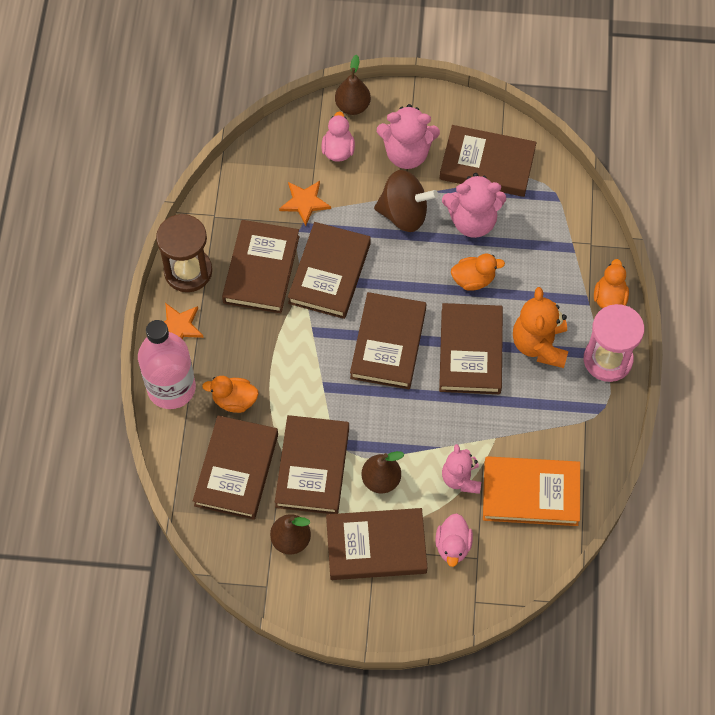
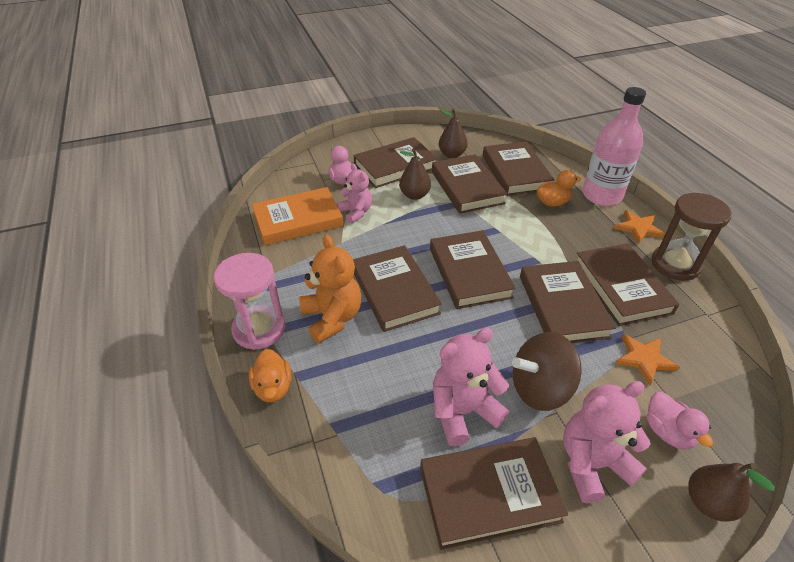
camera: 155 degrees right, 20 degrees down
(473, 279) = (426, 351): orange duck -> none

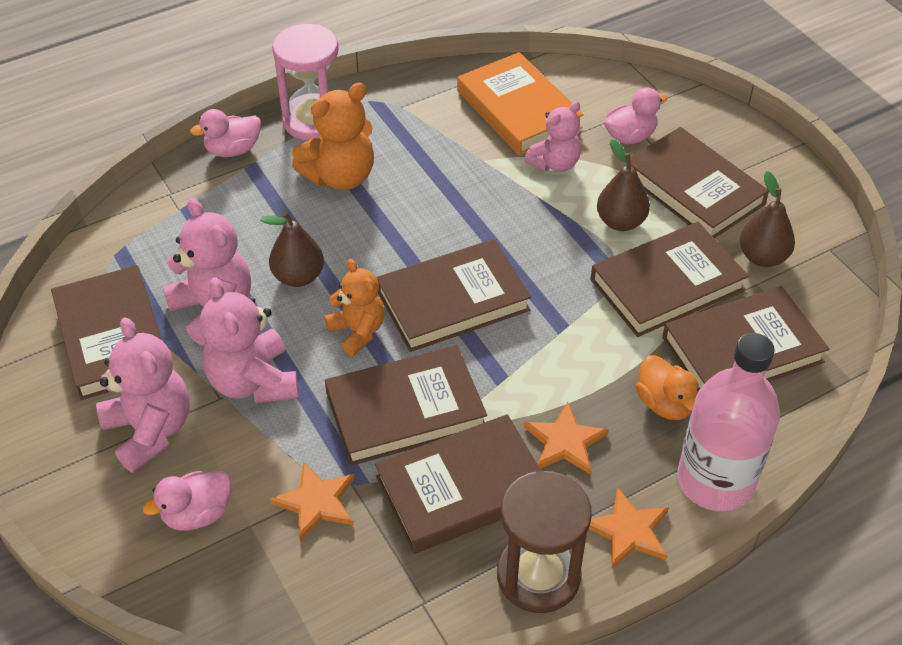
camera: 80 degrees right, 5 degrees up
(273, 387) = (233, 150): orange duck -> pink duck
(394, 291) = (398, 226): brown book -> none
(493, 323) = (357, 331): none -> orange teddy bear
(540, 389) = (253, 382): brown spinning top -> pink teddy bear
(582, 241) = (565, 442): none -> orange star
(708, 502) = (103, 541): brown pear -> brown pear (298, 277)

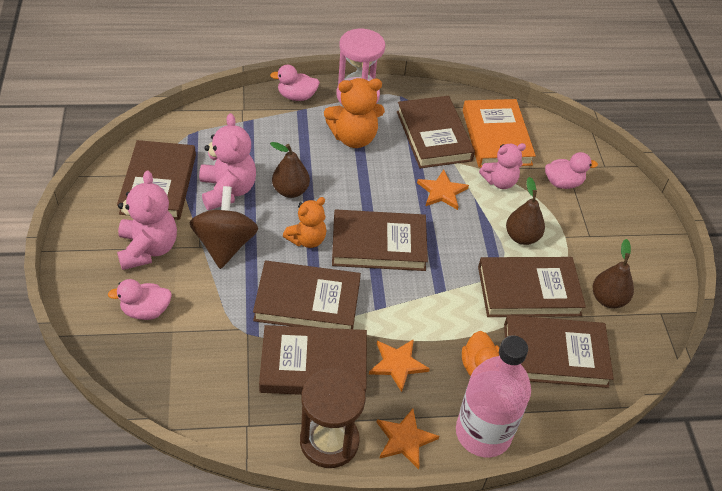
camera: 20 degrees right, 0 degrees up
(253, 382) = (225, 245): pink teddy bear -> brown spinning top
(316, 502) = (219, 334): orange star -> orange star (442, 191)
(357, 331) = (307, 239): orange teddy bear -> orange teddy bear turned 60 degrees clockwise
(693, 189) = (586, 235): brown book -> brown book (434, 136)

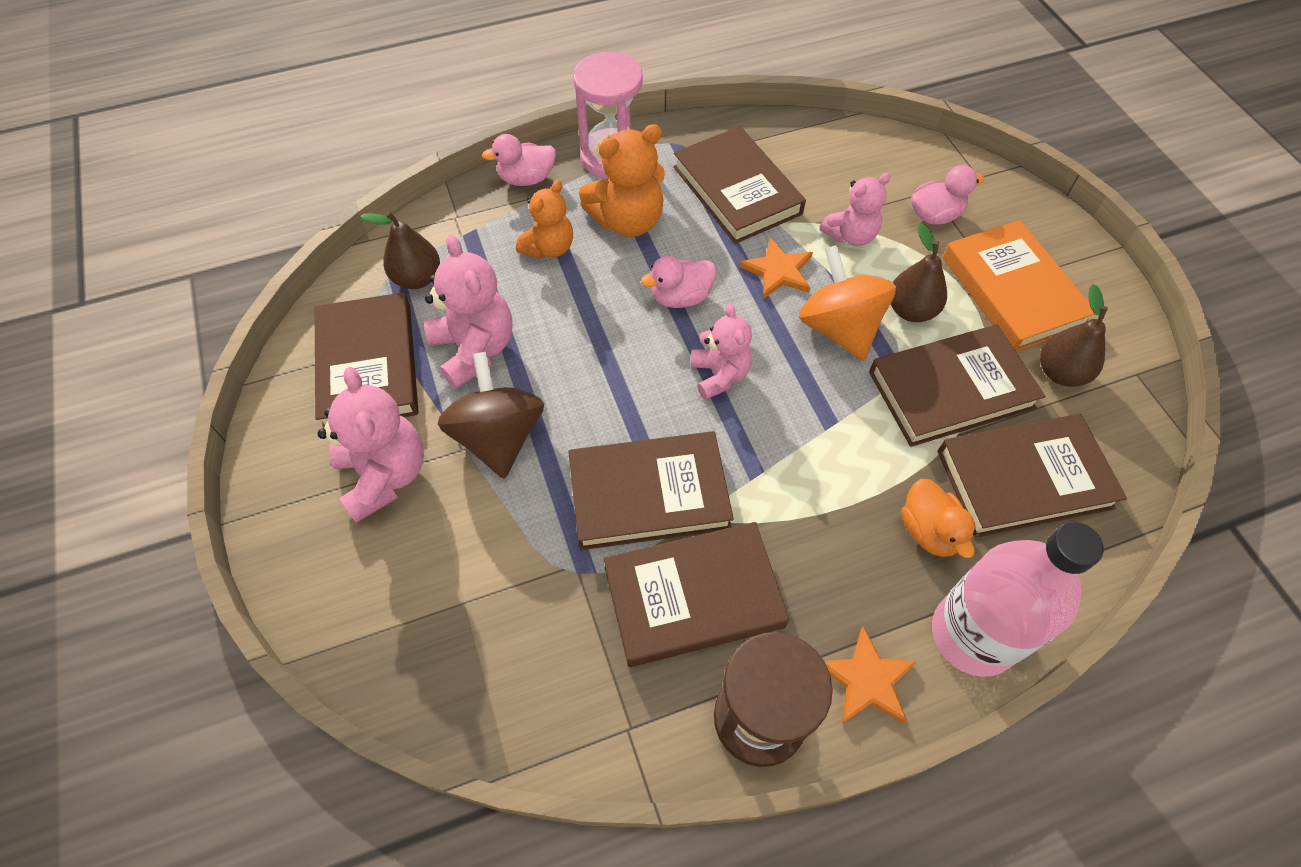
camera: 10 degrees left, 10 degrees up
(146, 311) = (413, 580): pink duck -> pink duck (680, 297)
(290, 191) = (566, 325): brown pear -> brown pear (417, 278)
(307, 239) = (615, 396): orange teddy bear -> orange teddy bear (549, 248)
(379, 244) = (719, 375): brown book -> pink teddy bear
(397, 364) = (813, 559): orange star -> none
(469, 236) = (839, 328): none -> orange spinning top
(496, 137) = (821, 171): orange book -> orange book (1012, 291)

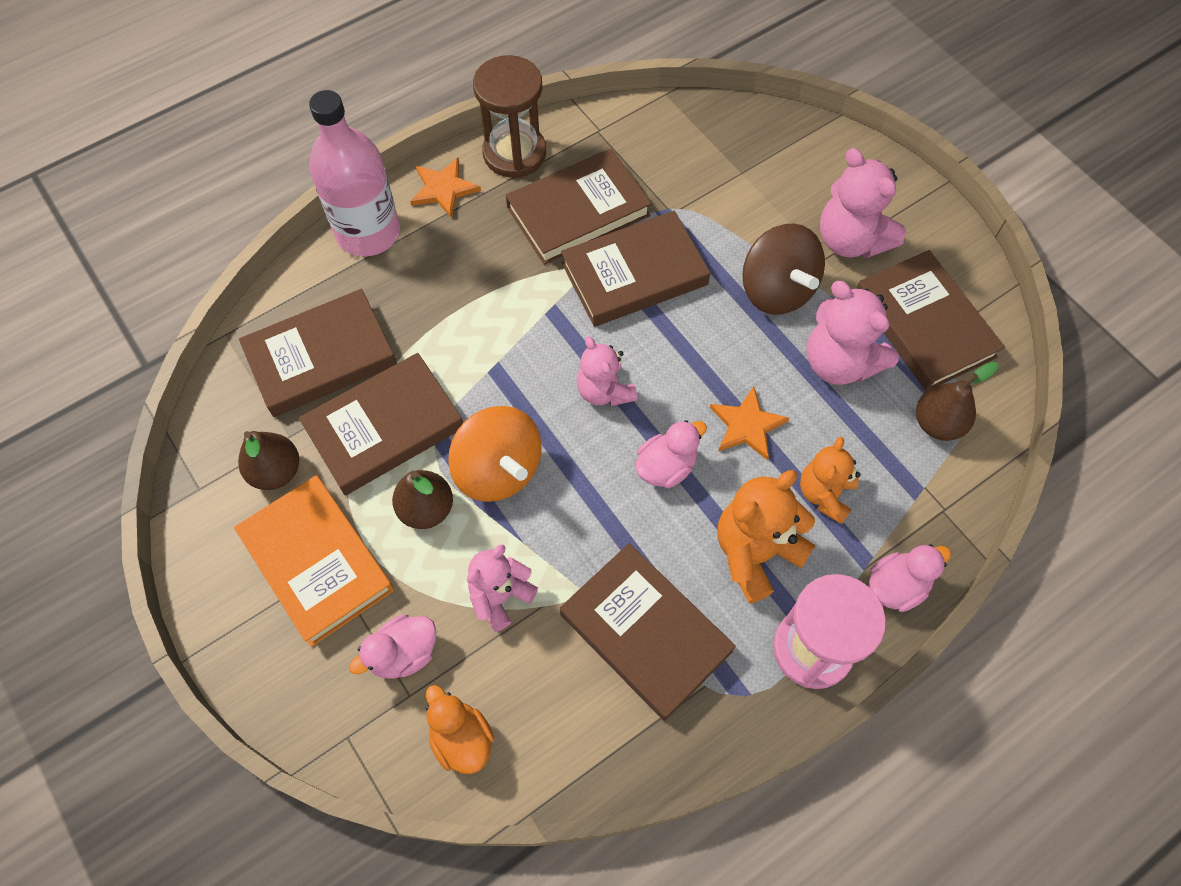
camera: 165 degrees right, 5 degrees up
(778, 271) = (573, 525): orange star -> orange star (747, 425)
(929, 531) = (402, 297): orange duck -> orange duck (461, 738)

